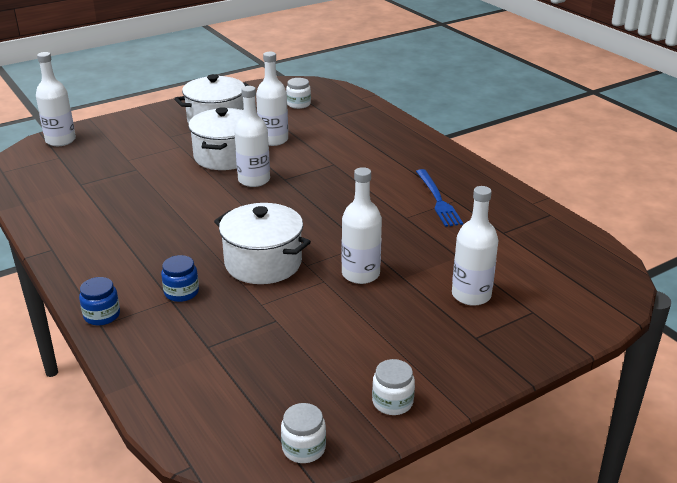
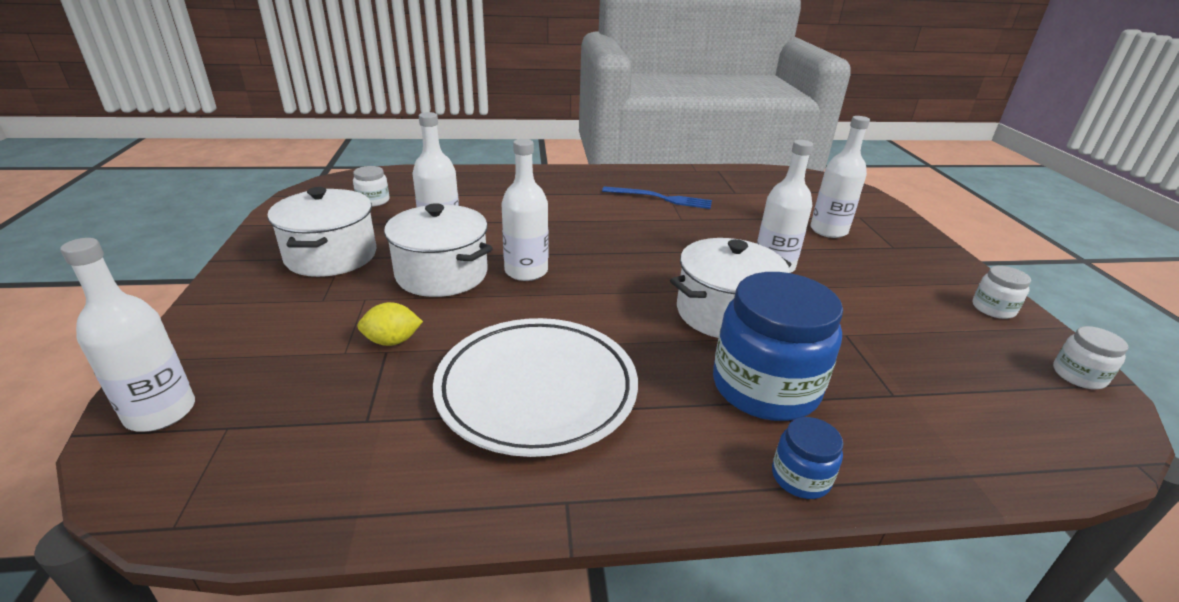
camera: 65 degrees left, 0 degrees up
(129, 219) = (537, 390): none -> white plate
(146, 167) = (392, 341): none -> yellow lemon
(181, 292) = (765, 387): blue jar -> blue jar, size x2.17

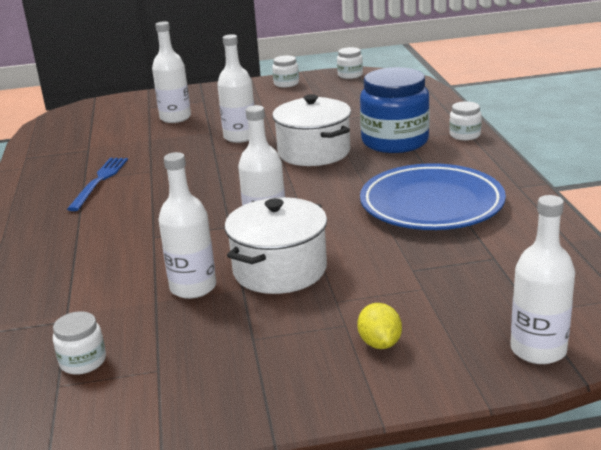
camera: 90 degrees left, 5 degrees down
(331, 256) = (250, 347): white pot -> none
(392, 341) = (398, 270): yellow lemon -> yellow lemon (380, 343)
(537, 390) = (431, 205): white plate -> blue plate
(800, 477) = (465, 135): blue jar -> white jar

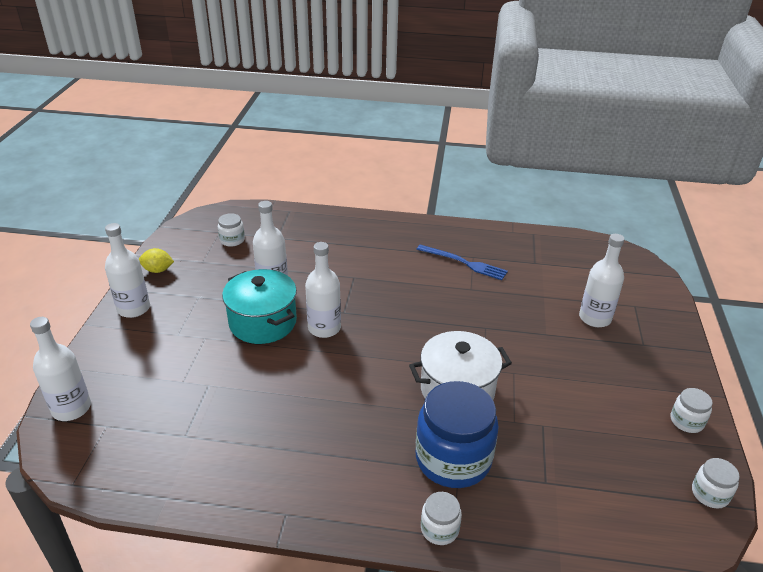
camera: 105 degrees right, 10 degrees up
(240, 137) = (522, 350): white bottle -> white bottle (133, 308)
(280, 270) = (263, 322): white pot -> turquoise pot
(380, 343) = (146, 343): yellow lemon -> yellow lemon (158, 270)
(431, 205) = (295, 433): blue plate -> none

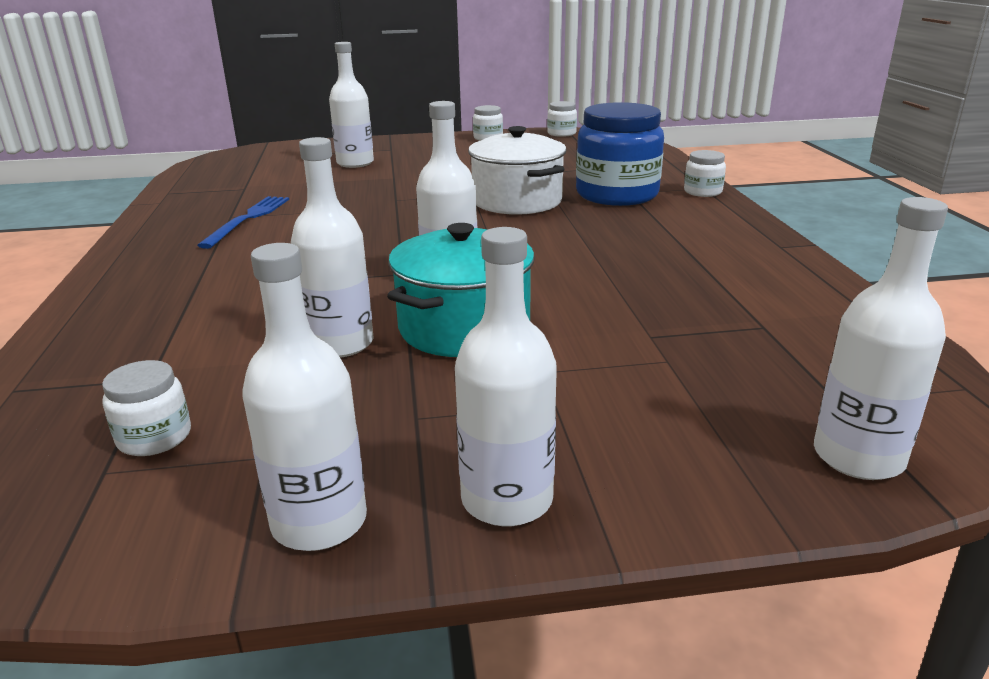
camera: 105 degrees left, 10 degrees down
(158, 270) = (319, 522): yellow lemon -> white bottle

